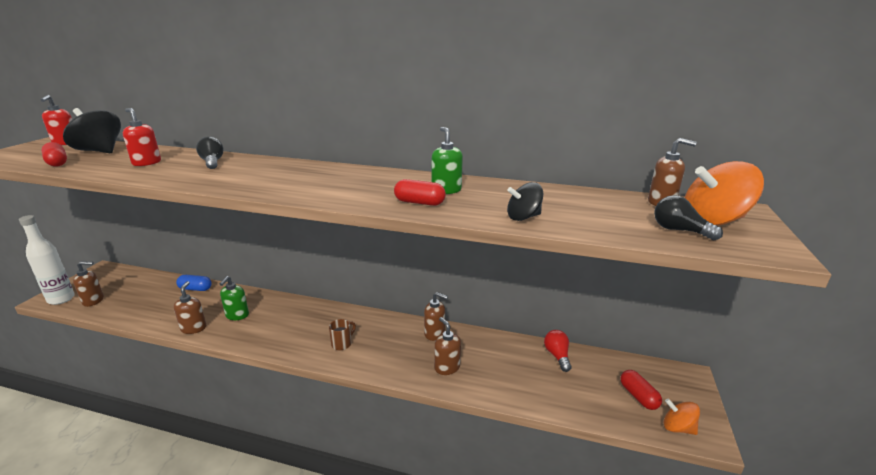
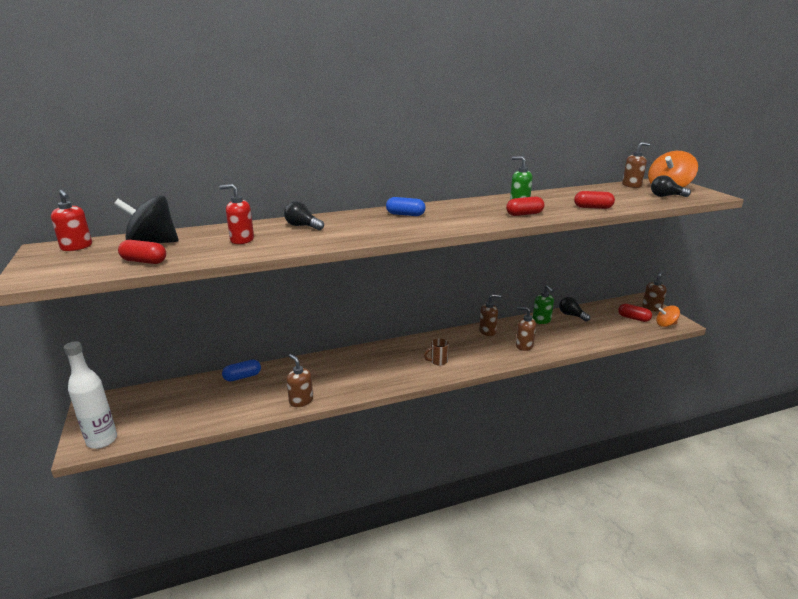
camera: 35 degrees left, 0 degrees up
(93, 301) = (147, 426): brown soap dispenser -> brown soap dispenser (651, 308)
(237, 315) = (322, 378): green soap dispenser -> green soap dispenser (541, 320)
(311, 173) = (405, 214): none -> blue capsule
(342, 344) = (438, 361): brown mug -> brown mug turned 120 degrees counterclockwise
(523, 217) = (593, 207): black spinning top -> red capsule
(557, 356) = (571, 315): red light bulb -> black light bulb

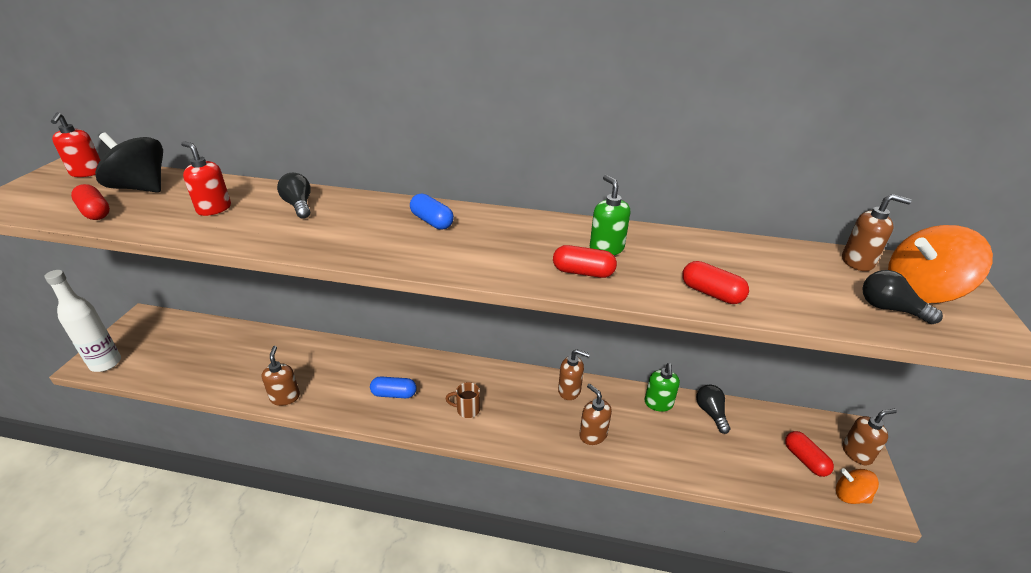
camera: 30 degrees right, 10 degrees up
(242, 377) = (270, 341): blue capsule -> blue capsule (394, 394)

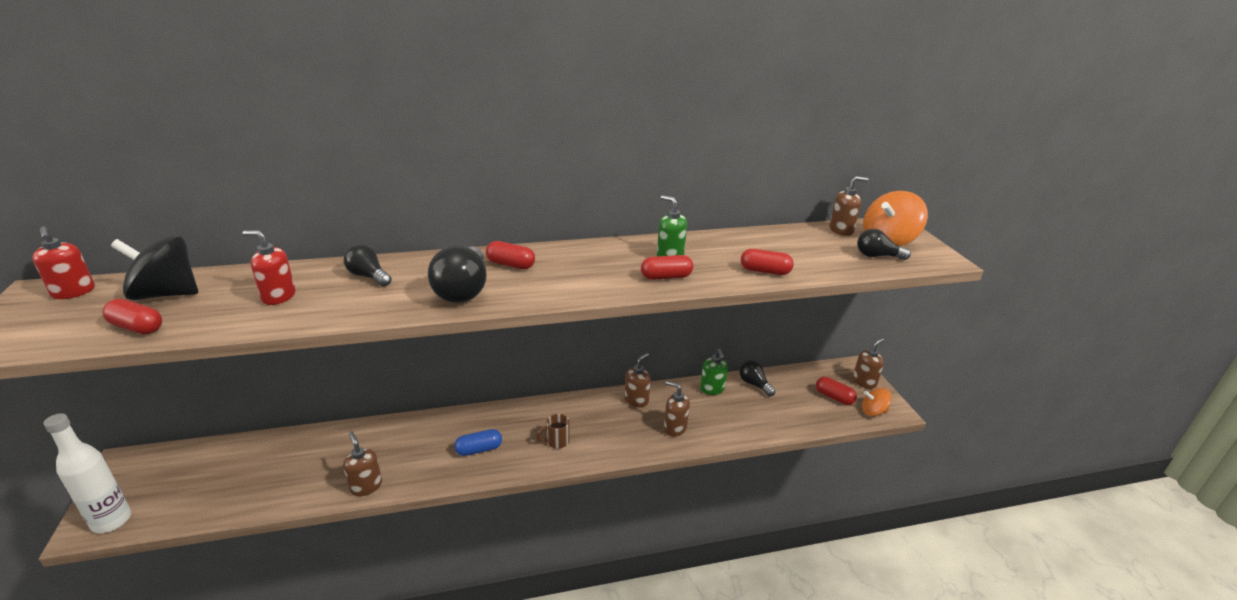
camera: 25 degrees left, 5 degrees down
(366, 238) = (463, 290): none -> black light bulb
(432, 221) = (510, 264): blue capsule -> red capsule
(569, 391) = (636, 400): brown soap dispenser -> brown soap dispenser turned 45 degrees counterclockwise

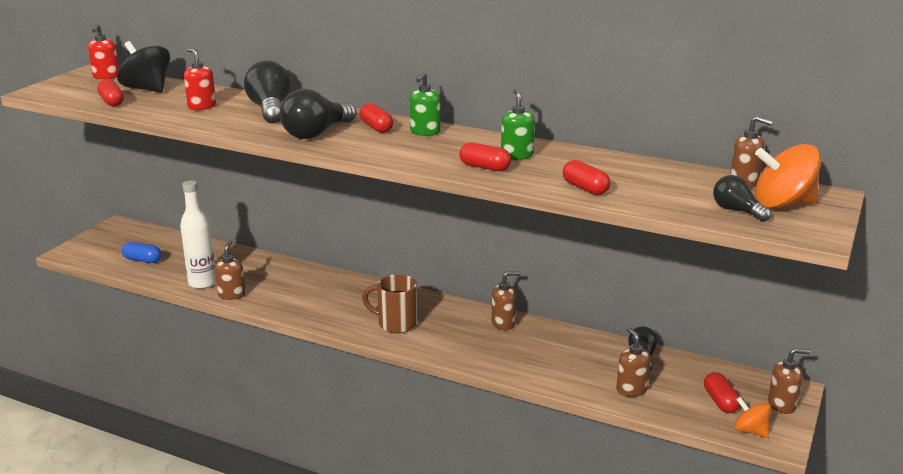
camera: 40 degrees right, 5 degrees down
(111, 521) = (82, 254): white bottle -> white bottle (202, 283)
(368, 276) = (270, 109): black light bulb -> black light bulb, size x1.69
(479, 449) = (331, 305): blue capsule -> blue capsule (142, 260)
(557, 441) = (396, 324): brown mug -> brown mug, size x1.69
(674, 428) = (510, 356): brown soap dispenser -> brown soap dispenser (631, 389)
(712, 389) = (590, 343): green soap dispenser -> green soap dispenser (425, 132)

